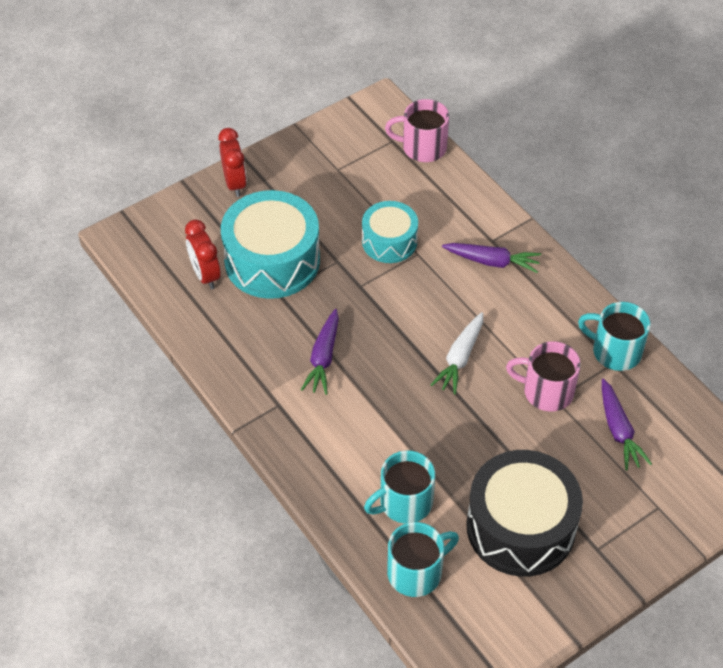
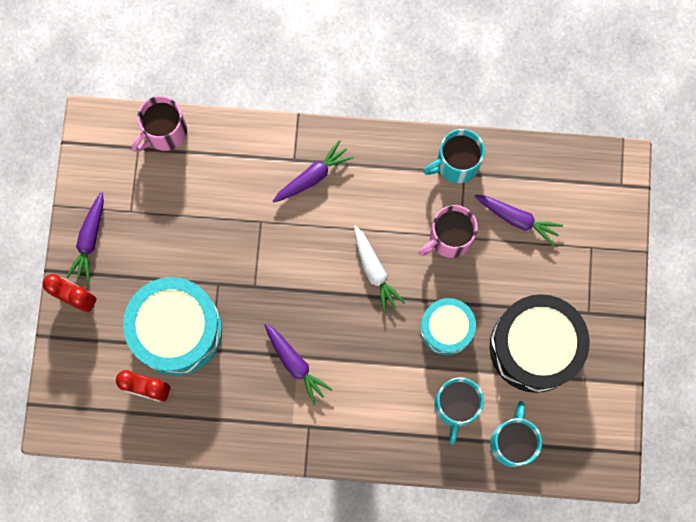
camera: 50 degrees left, 25 degrees up
(290, 160) = (90, 239): none -> purple carrot
(389, 241) = (232, 232): turquoise drum -> turquoise drum (446, 328)

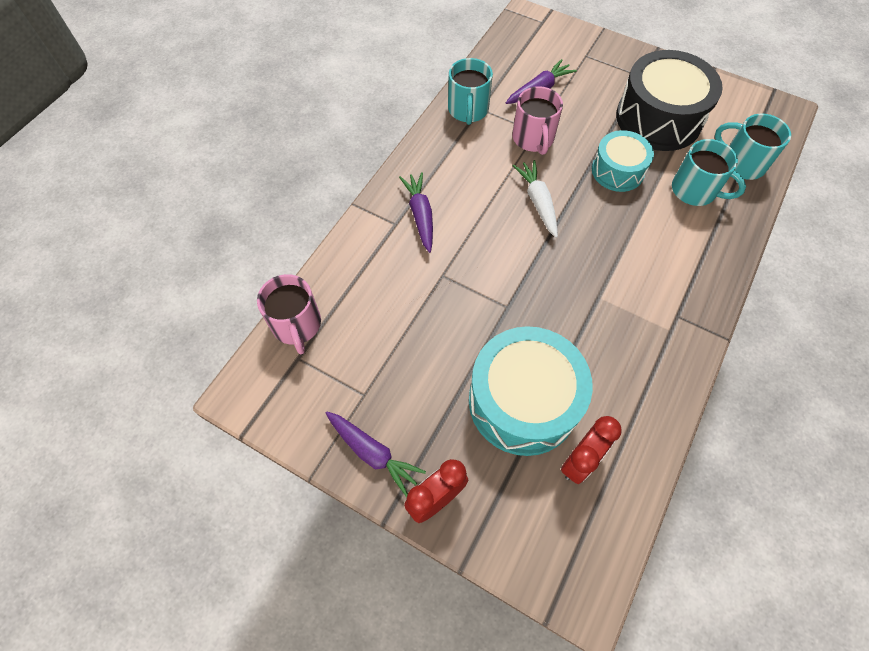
camera: 65 degrees left, 15 degrees down
(295, 363) = (605, 302): purple carrot -> none
(374, 270) = (538, 202): white carrot -> white carrot turned 105 degrees counterclockwise

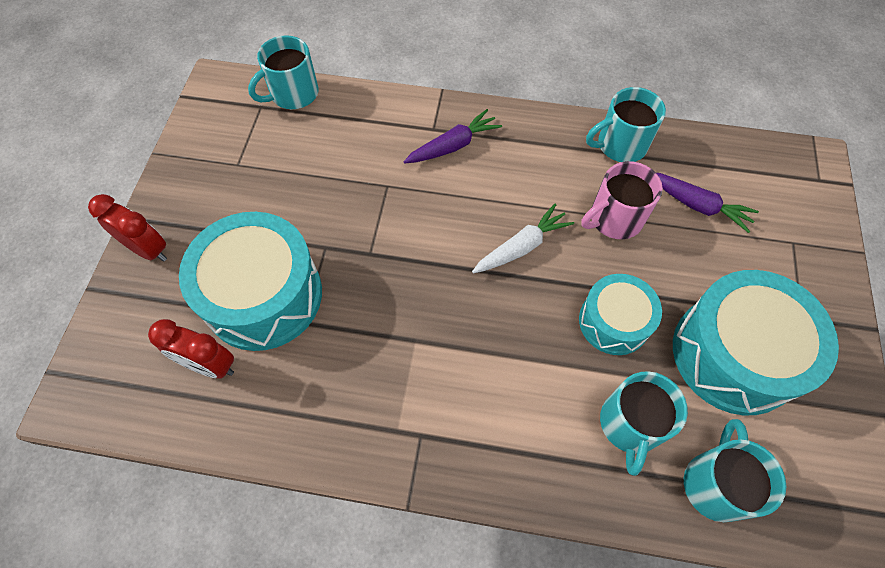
camera: 70 degrees right, 0 degrees up
(297, 325) = (293, 94): pink mug -> turquoise mug
(372, 453) = (183, 188): purple carrot -> none
(658, 118) = (734, 354): black drum -> turquoise drum

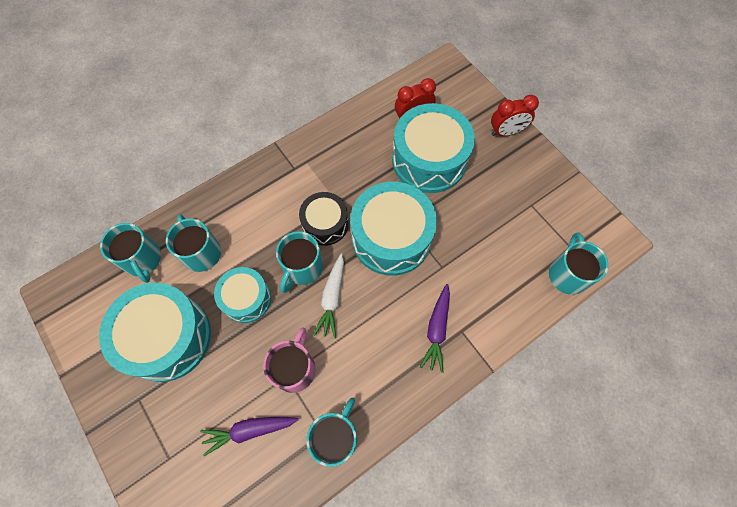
camera: 135 degrees right, 5 degrees up
(402, 251) = (391, 238): none -> turquoise drum
(454, 327) = (325, 224): none -> black drum
(525, 302) = (302, 268): none -> turquoise mug

